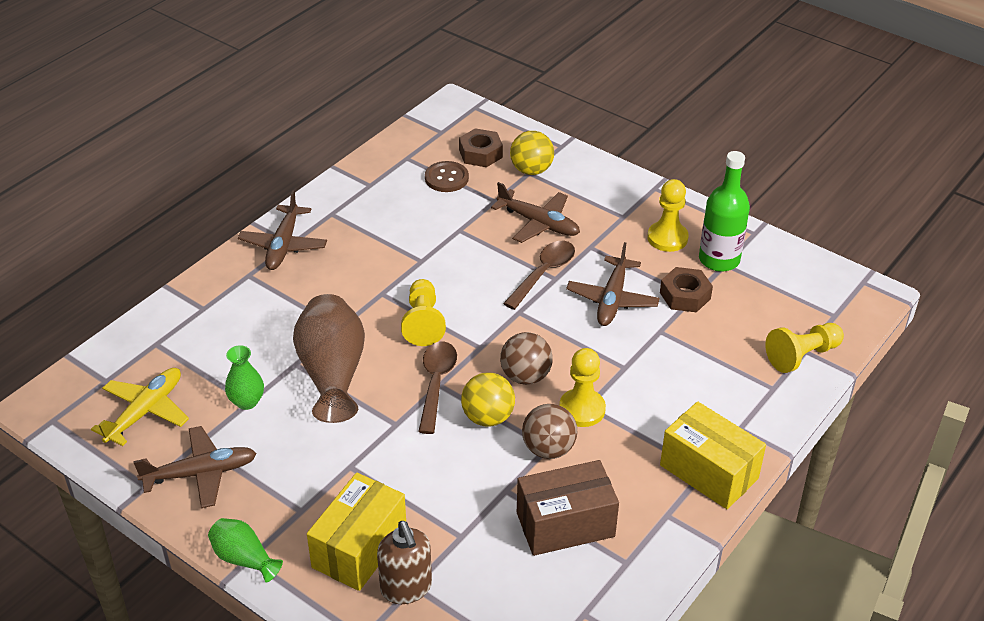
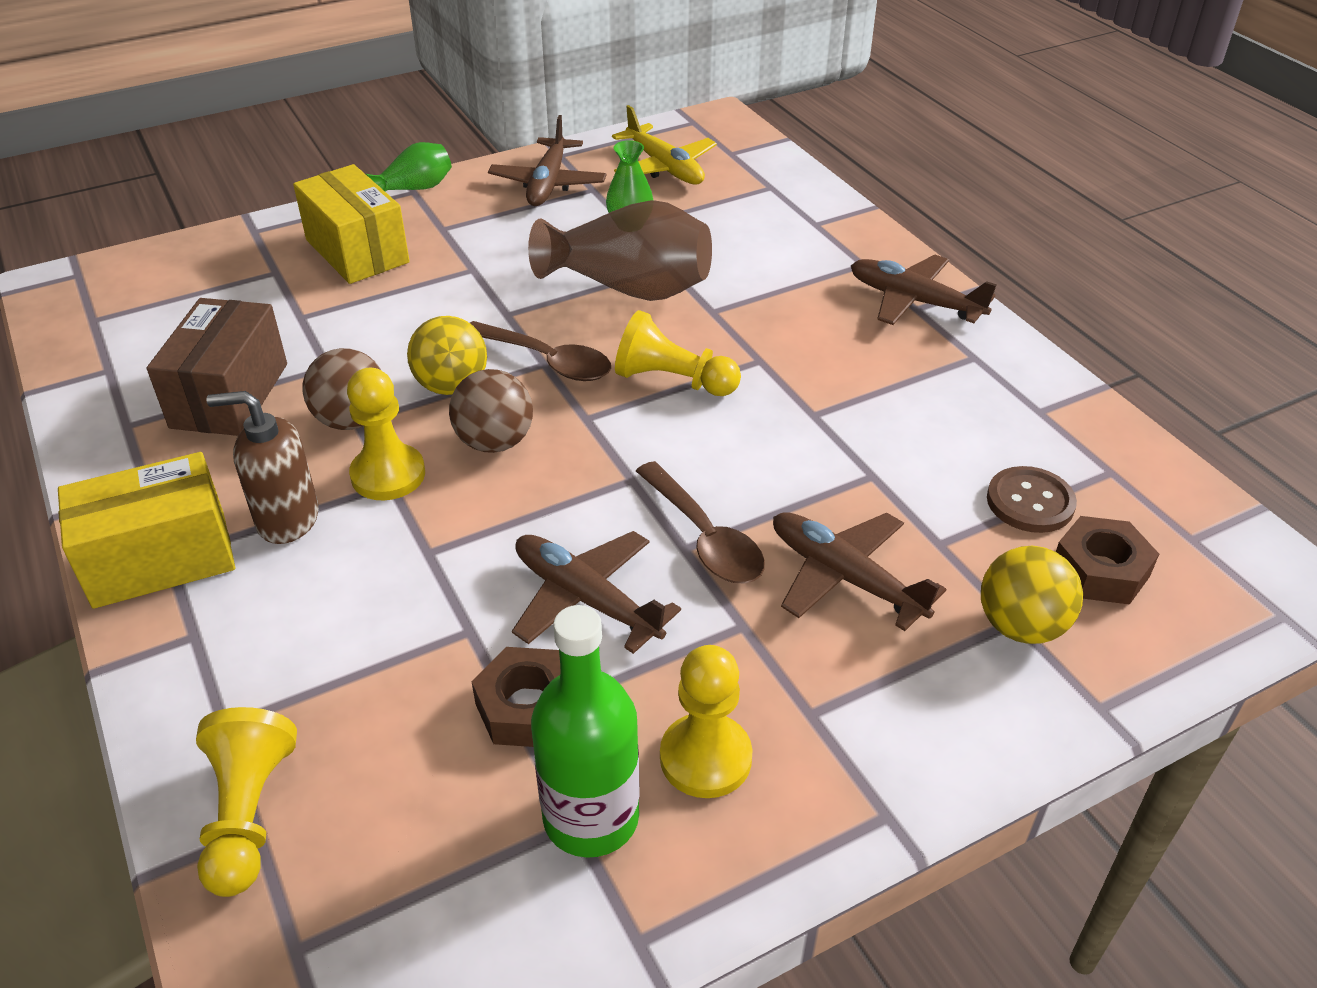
camera: 115 degrees right, 0 degrees up
(406, 588) = (277, 266): brown soap dispenser -> brown soap dispenser (287, 519)
(538, 223) = (846, 578): brown plane -> brown plane turned 75 degrees clockwise

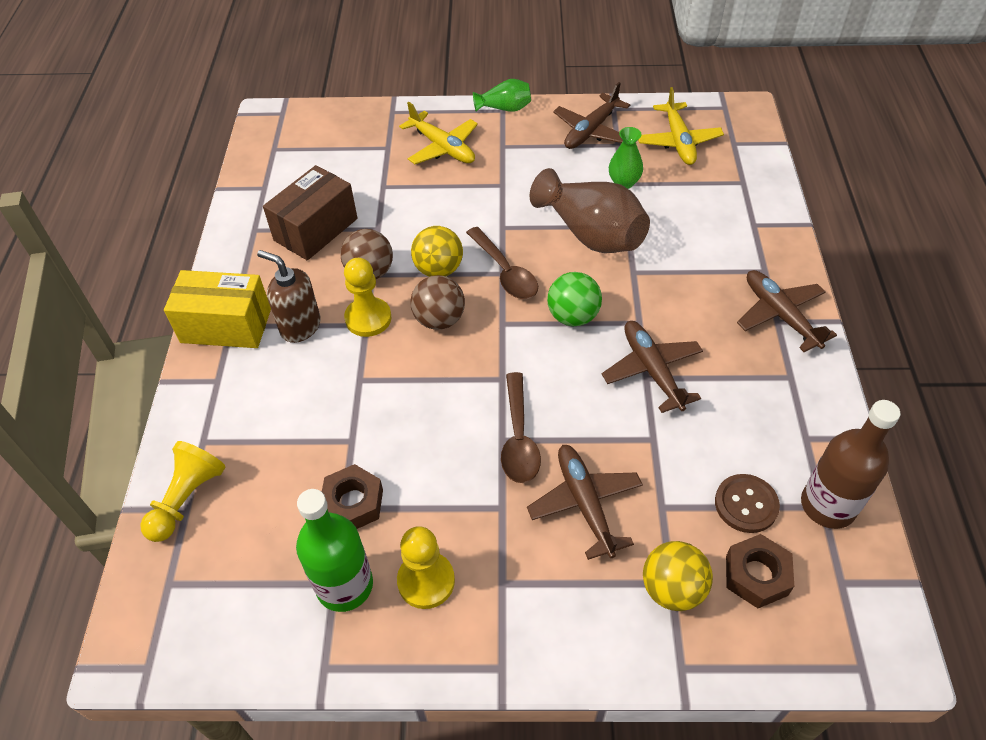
camera: 30 degrees right, 10 degrees up
(357, 251) = (442, 147): yellow box -> yellow plane
(587, 600) = (425, 450): brown plane -> brown plane (652, 371)
(673, 380) = (573, 316): yellow pawn -> green ball
(1115, 468) = (828, 505): none -> brown bottle

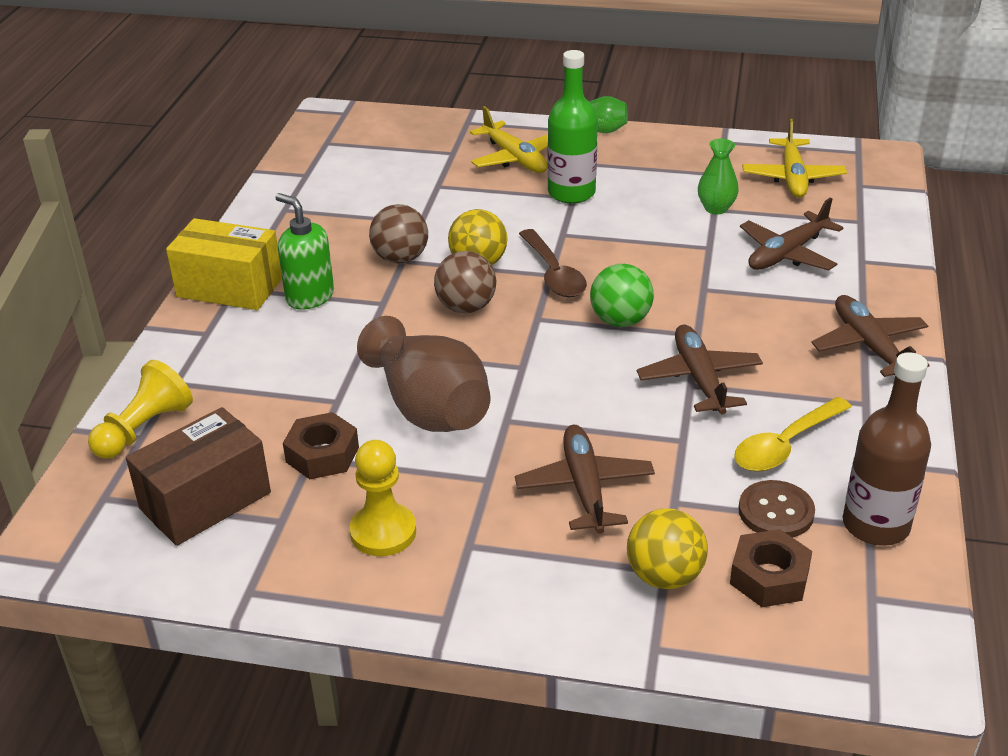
camera: 10 degrees right, 15 degrees down
(300, 326) = (309, 297): brown soap dispenser -> green soap dispenser
(315, 229) = (351, 215): brown box -> brown box (205, 500)
(344, 585) = (292, 524): green bottle -> green bottle (571, 193)
(368, 318) = (386, 298): yellow pawn -> none
(519, 438) = (525, 420): brown spoon -> none
(591, 130) = (691, 158): brown plane -> brown plane (787, 253)
(591, 234) = (664, 250): brown vase -> brown vase (429, 408)
(737, 431) = (785, 445): none -> yellow spoon

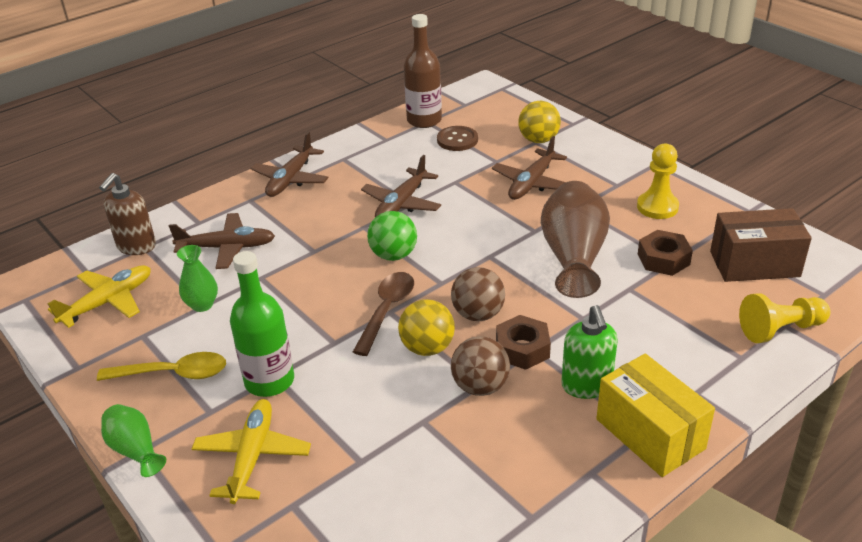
camera: 140 degrees left, 0 degrees up
(769, 577) = (495, 123): brown nut -> brown nut (522, 349)
(785, 445) = (410, 159): yellow spoon -> yellow spoon (173, 373)
(866, 217) = (136, 246): none -> brown soap dispenser

